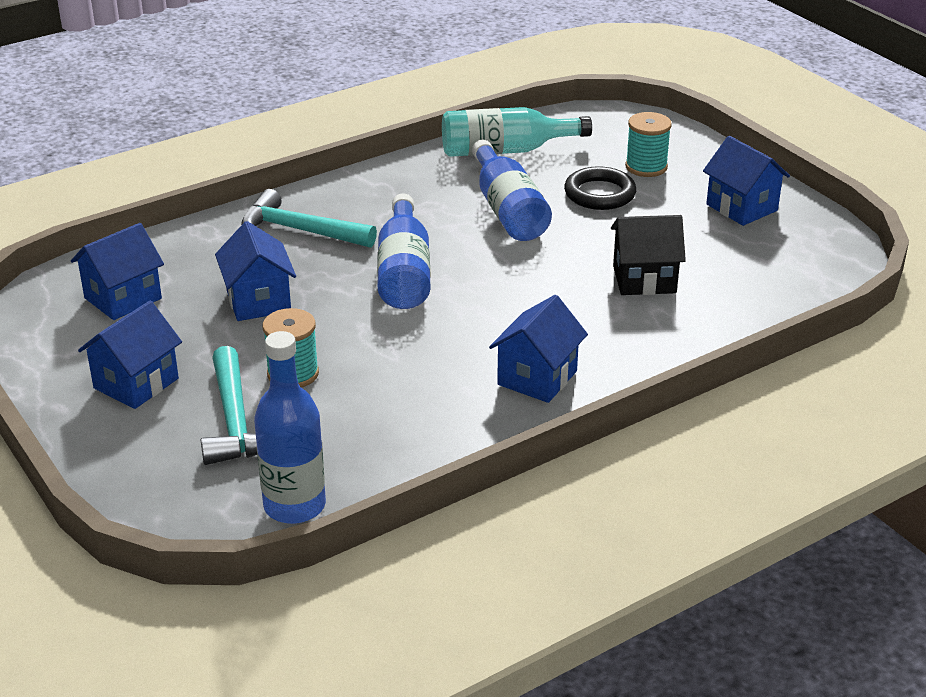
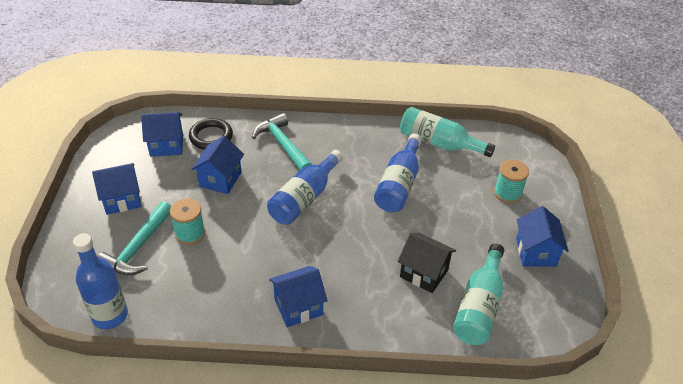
camera: 35 degrees right, 10 degrees up
(599, 194) = (461, 199): black ring -> black ring (211, 137)
(741, 281) = (479, 306): none -> turquoise bottle

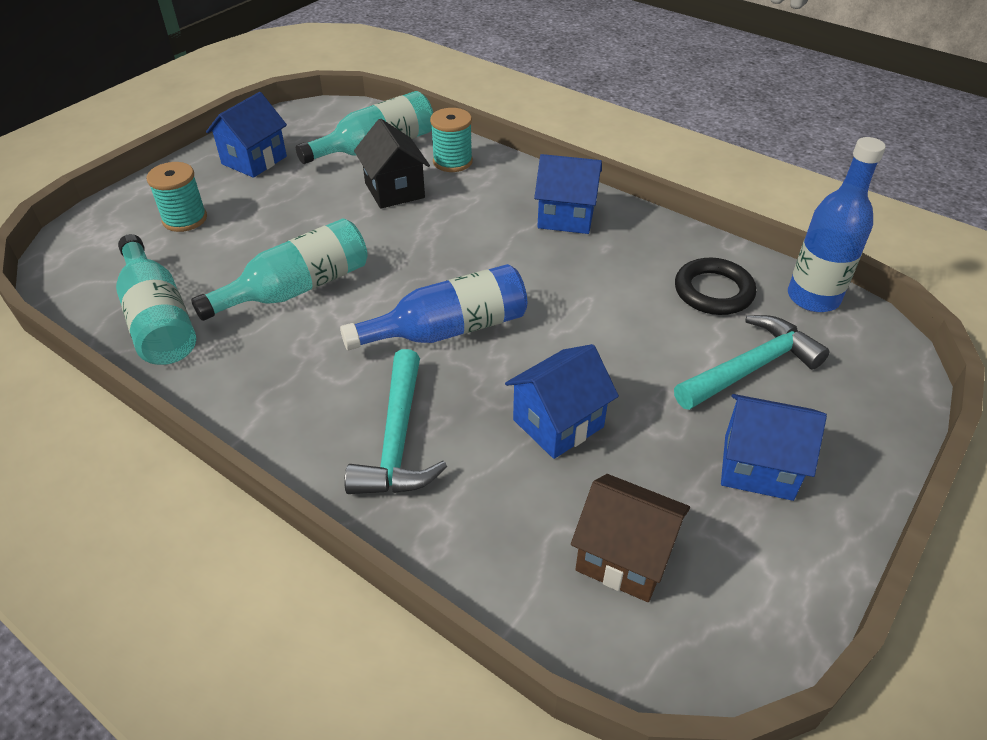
camera: 145 degrees left, 0 degrees up
(166, 145) = (624, 557): blue house -> brown house
(190, 233) = (658, 354): turquoise spool -> turquoise spool (452, 161)
(211, 137) = (518, 531): black ring -> black ring (713, 291)
(399, 184) = (297, 288): blue bottle -> turquoise bottle

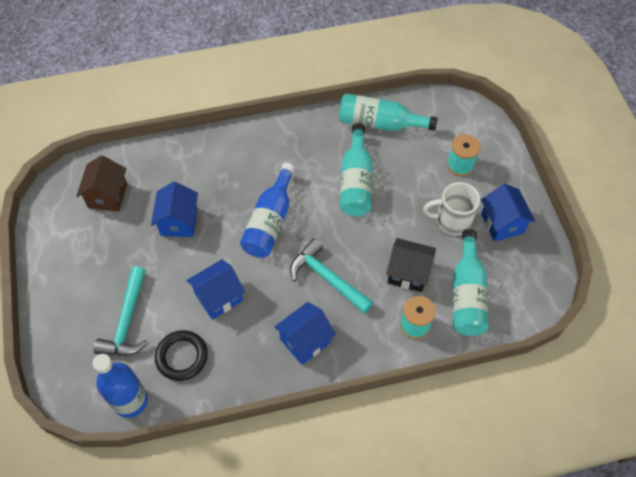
camera: 130 degrees right, 15 degrees up
(286, 191) = (451, 221): none -> white mug
(397, 440) = (227, 164): turquoise hammer -> turquoise hammer (327, 278)
(624, 557) = (108, 196): brown house -> brown house turned 60 degrees counterclockwise
(758, 467) = (88, 271): blue house -> blue house (218, 297)

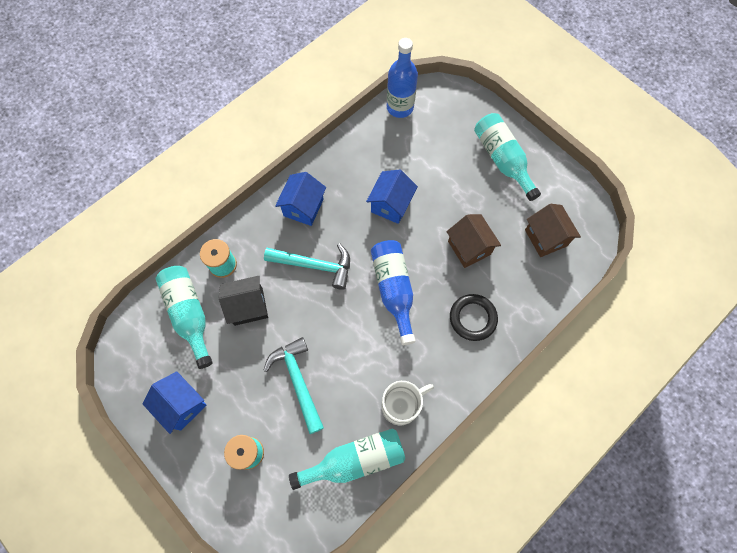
camera: 150 degrees right, 10 degrees up
(127, 321) = (445, 153): turquoise hammer -> turquoise hammer (298, 381)
(179, 221) = (469, 248): blue house -> brown house
(182, 357) = (386, 150): black ring -> black ring (472, 318)
(356, 181) = (341, 374): turquoise bottle -> turquoise bottle (502, 160)
(451, 221) = (231, 381): white mug -> white mug (401, 405)

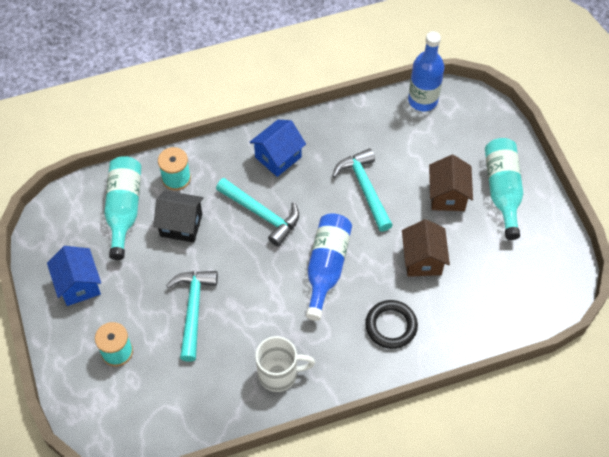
camera: 25 degrees right, 10 degrees down
(355, 460) = (210, 402): turquoise bottle -> none
(391, 205) = (365, 188): blue house -> turquoise hammer
(545, 238) = (507, 282): brown house -> brown house (447, 195)

